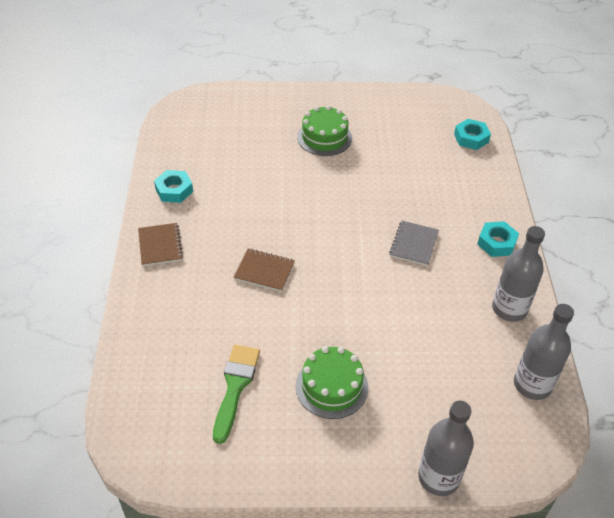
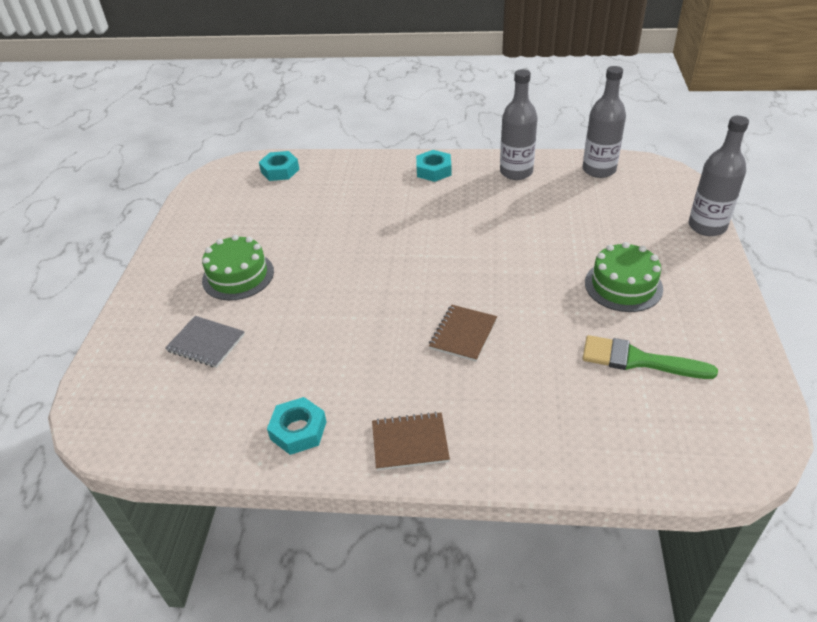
camera: 80 degrees left, 5 degrees down
(414, 244) = (430, 219): grey notebook -> grey notebook (206, 343)

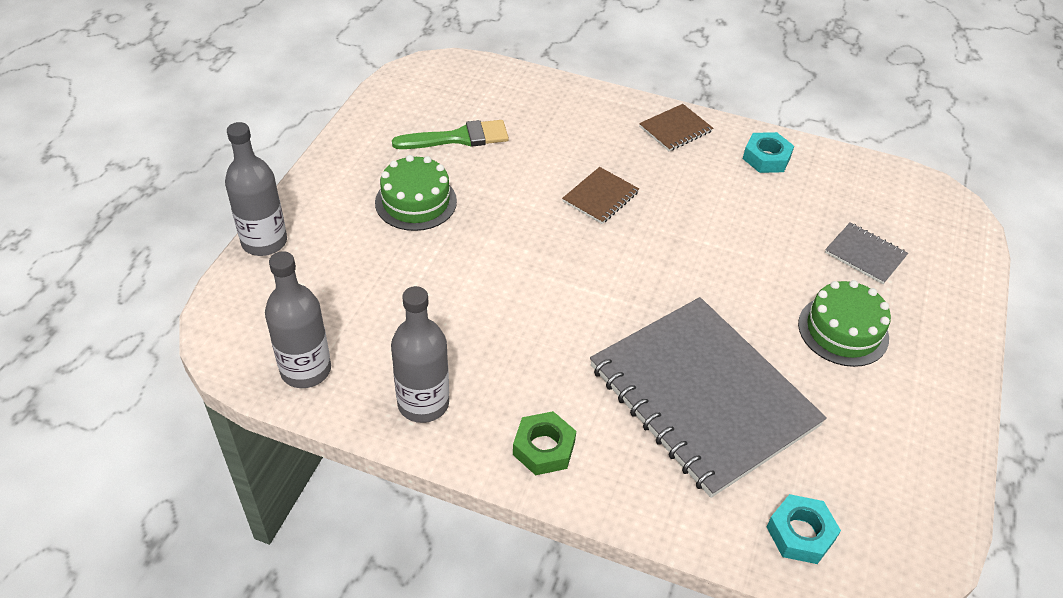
camera: 170 degrees left, 5 degrees up
(342, 214) = (702, 396): none -> grey notebook
(410, 442) = (675, 129): brown notebook -> brown notebook turned 45 degrees counterclockwise
(434, 170) = (543, 448): turquoise nut -> green nut
(638, 360) = (458, 138): green brush -> green brush turned 45 degrees counterclockwise

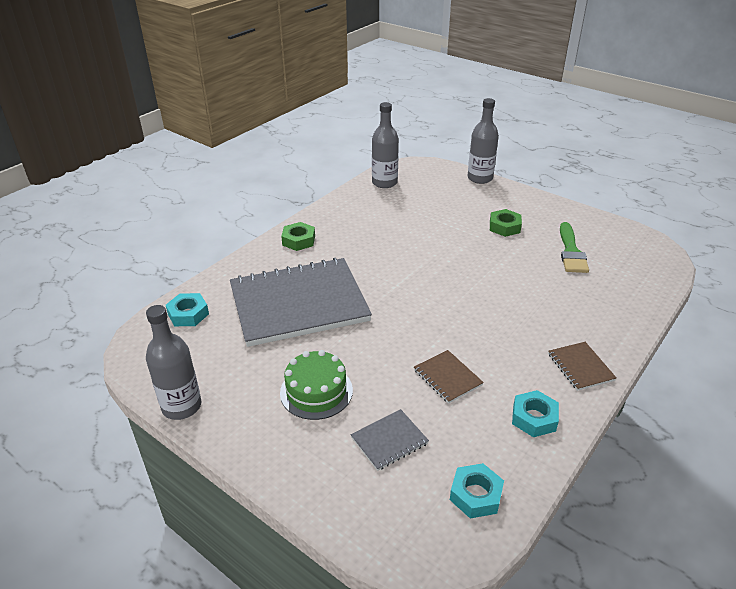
camera: 110 degrees right, 10 degrees down
(416, 202) = (504, 227): green cake -> green nut
(423, 403) = (347, 210): grey bottle -> grey bottle (181, 406)
(600, 197) = (495, 303): brown notebook -> brown notebook (447, 377)
(880, 188) = (475, 495): none -> turquoise nut

